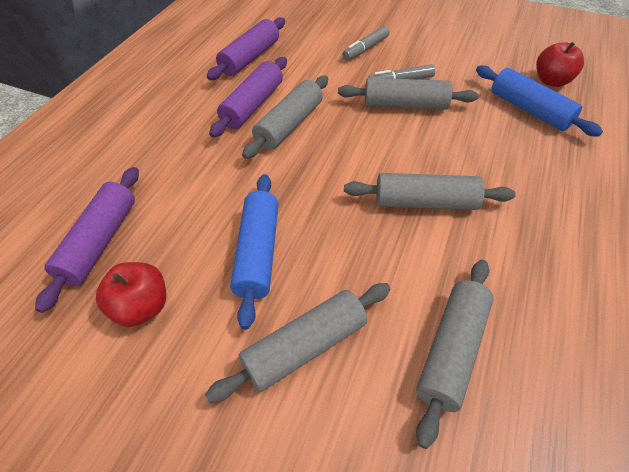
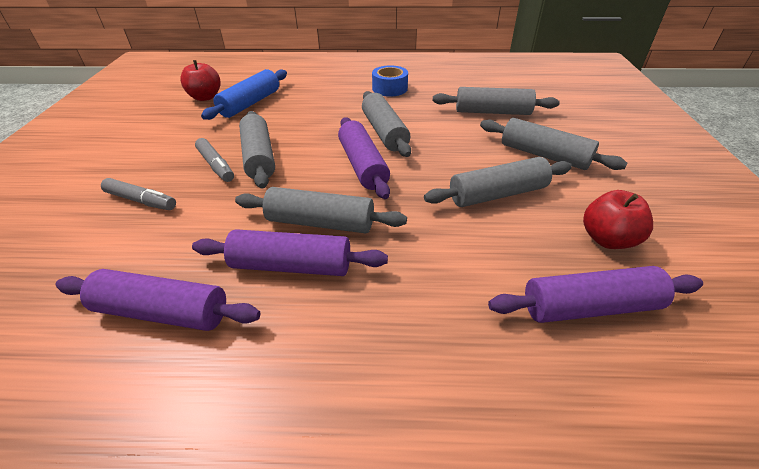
camera: 110 degrees left, 10 degrees down
(258, 253) = (497, 194): blue rolling pin -> grey rolling pin
(360, 167) = (362, 165): none -> purple rolling pin
(563, 247) = (389, 88): none -> blue tape

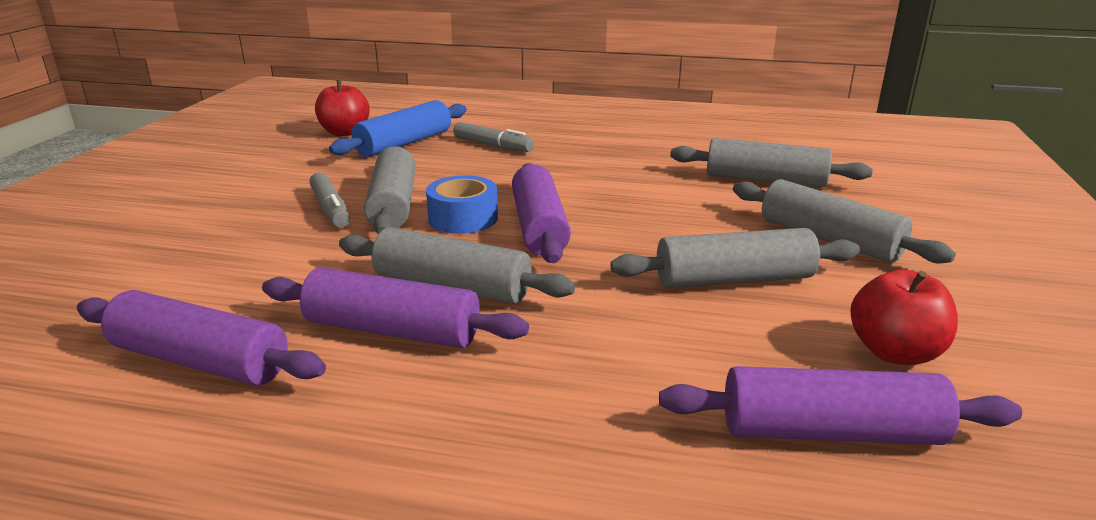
camera: 10 degrees right, 15 degrees down
(141, 201) = (217, 238): grey marker -> grey marker (492, 145)
(384, 132) = (586, 191): grey rolling pin -> none
(389, 88) = (614, 141): blue tape -> blue tape (463, 218)

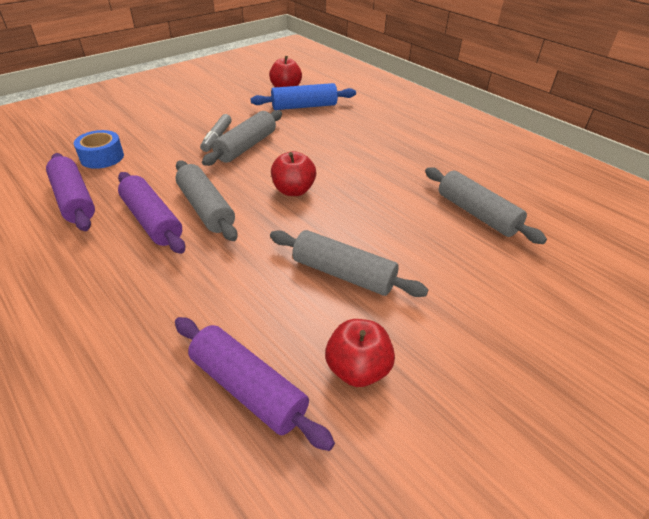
camera: 35 degrees right, 15 degrees up
(463, 218) = (265, 169): blue tape -> blue tape (102, 157)
(492, 145) = (348, 124): grey marker -> none
(539, 227) = (293, 190): purple rolling pin -> red apple
(829, 239) = (446, 276): grey rolling pin -> none

